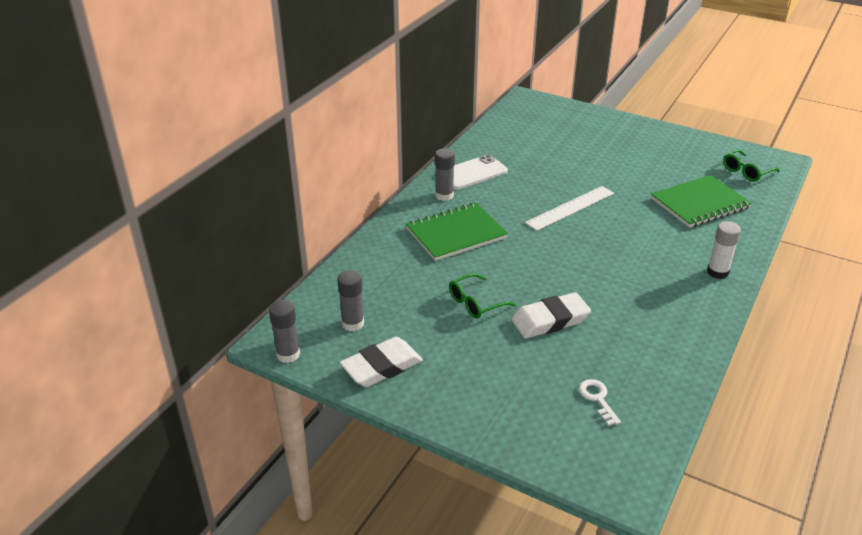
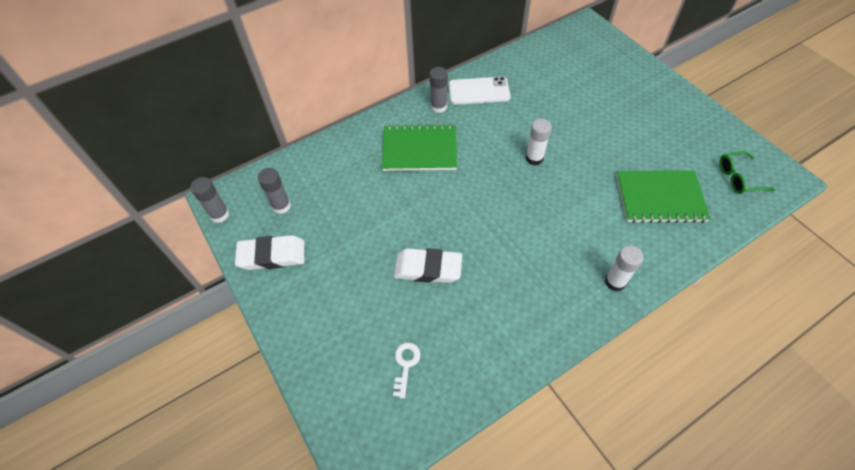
camera: 30 degrees right, 20 degrees up
(475, 303) = (383, 225): green glasses -> none
(570, 208) = (534, 158): white ruler -> white glue stick

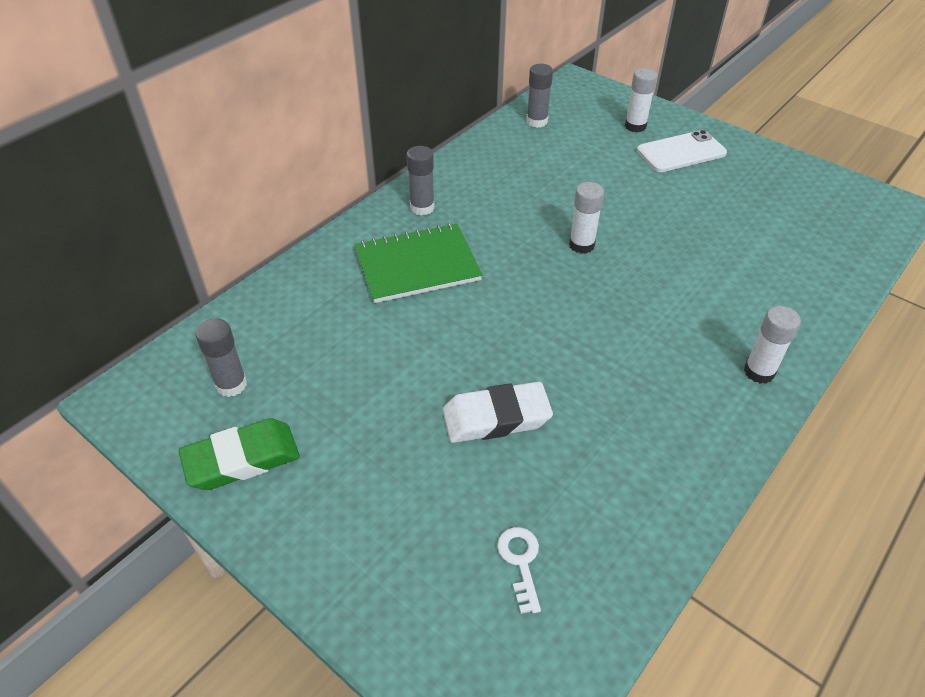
camera: 20 degrees left, 10 degrees down
(219, 215) = (129, 421): grey glue stick -> grey glue stick (537, 121)
(272, 255) = (242, 459): white eraser -> green eraser
(479, 91) = (470, 179): white phone -> white phone (681, 152)
(614, 70) = (635, 126): none -> white glue stick
(660, 197) = (763, 258): green notebook -> none
(738, 178) = (842, 217): green glasses -> none

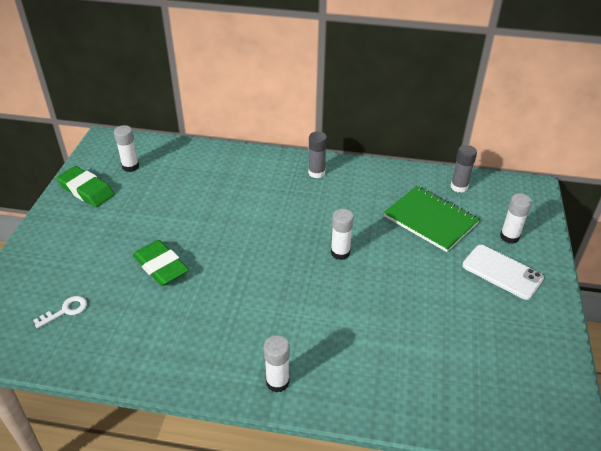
camera: 60 degrees right, 5 degrees down
(231, 385) = (130, 166): grey glue stick -> white glue stick
(417, 265) = (263, 191): green notebook -> green notebook (430, 220)
(496, 418) = (161, 266): white eraser -> green eraser

